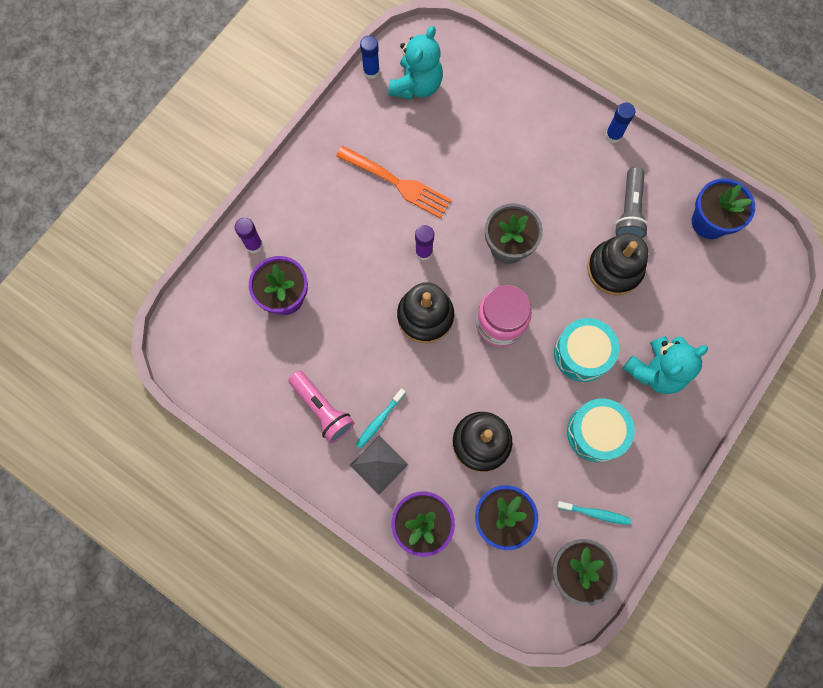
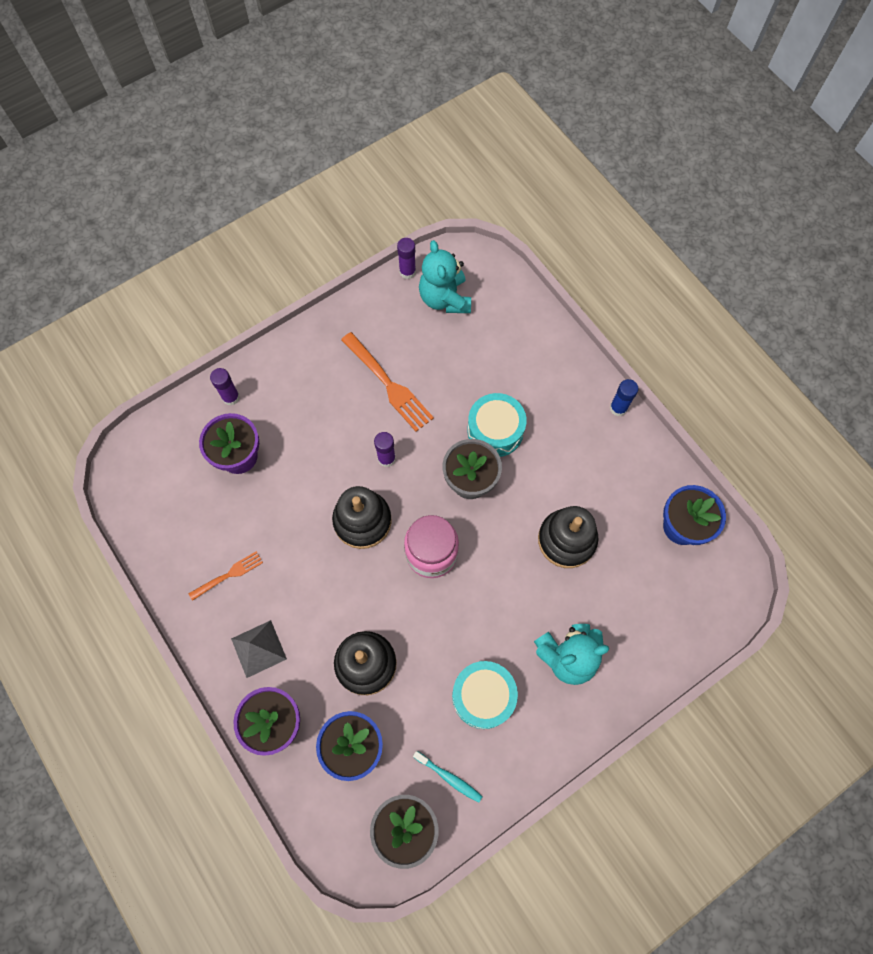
camera: 20 degrees right, 5 degrees down
(322, 409) = (228, 575): pink flashlight -> orange fork
(371, 71) = (407, 272): blue glue stick -> purple glue stick
(379, 420) = (277, 606): turquoise toothbrush -> none
(416, 85) = (445, 298): turquoise teddy bear -> turquoise teddy bear turned 120 degrees clockwise
(582, 353) = (501, 612): turquoise drum -> turquoise drum (495, 430)
(629, 211) = (605, 487): grey flashlight -> none

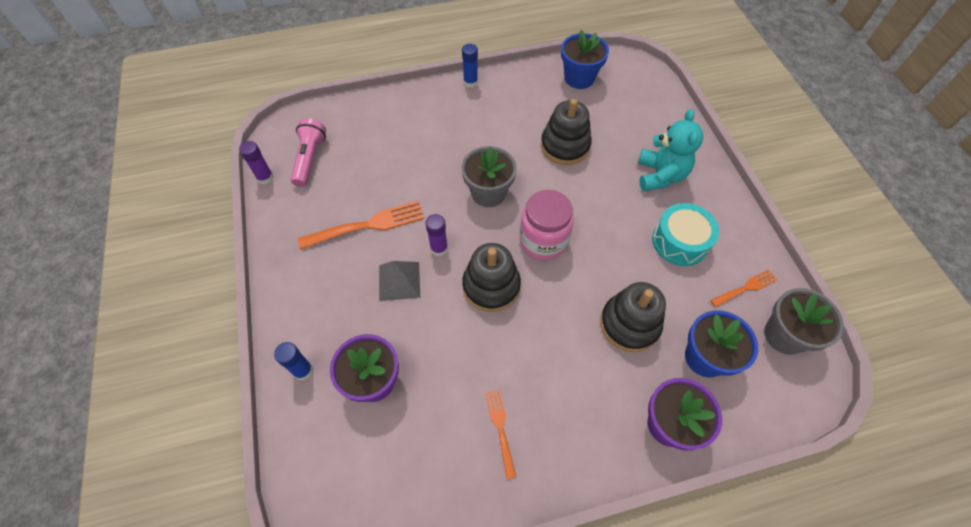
camera: 70 degrees left, 10 degrees down
(231, 397) = (303, 370): purple glue stick -> blue glue stick
(258, 648) = (588, 419): grey pyramid -> grey pyramid (399, 281)
(445, 298) = (310, 159): turquoise teddy bear -> pink flashlight
(449, 777) = (745, 288): turquoise toothbrush -> orange fork
(495, 430) = (451, 162): turquoise drum -> none

